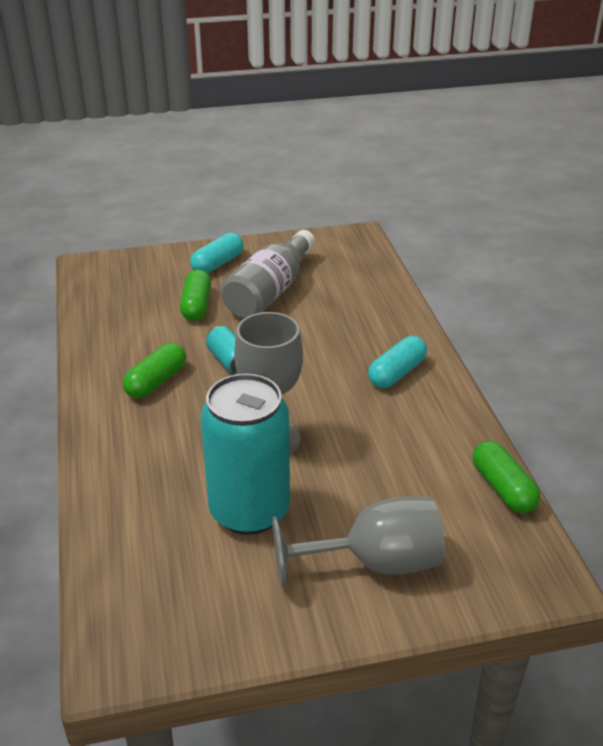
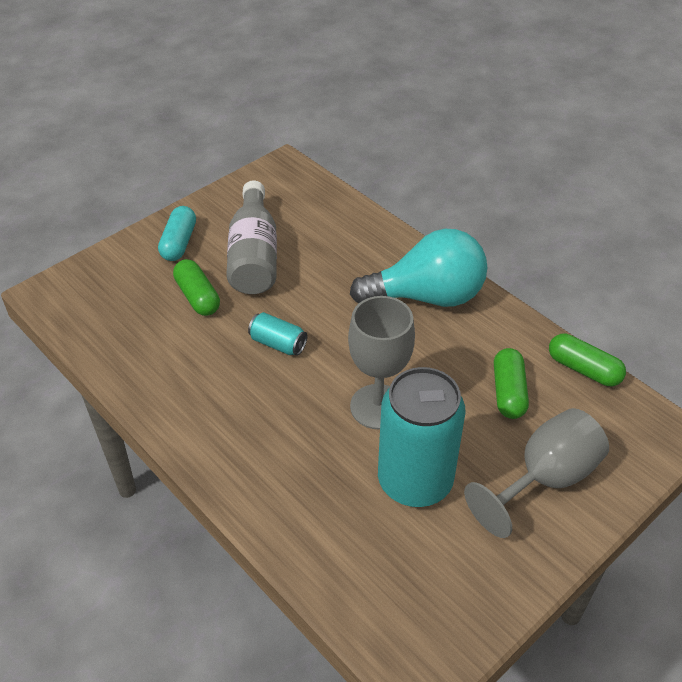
camera: 30 degrees left, 10 degrees up
(156, 381) = (229, 393): green capsule -> green capsule (508, 392)
(397, 373) = (427, 297): turquoise capsule -> turquoise light bulb

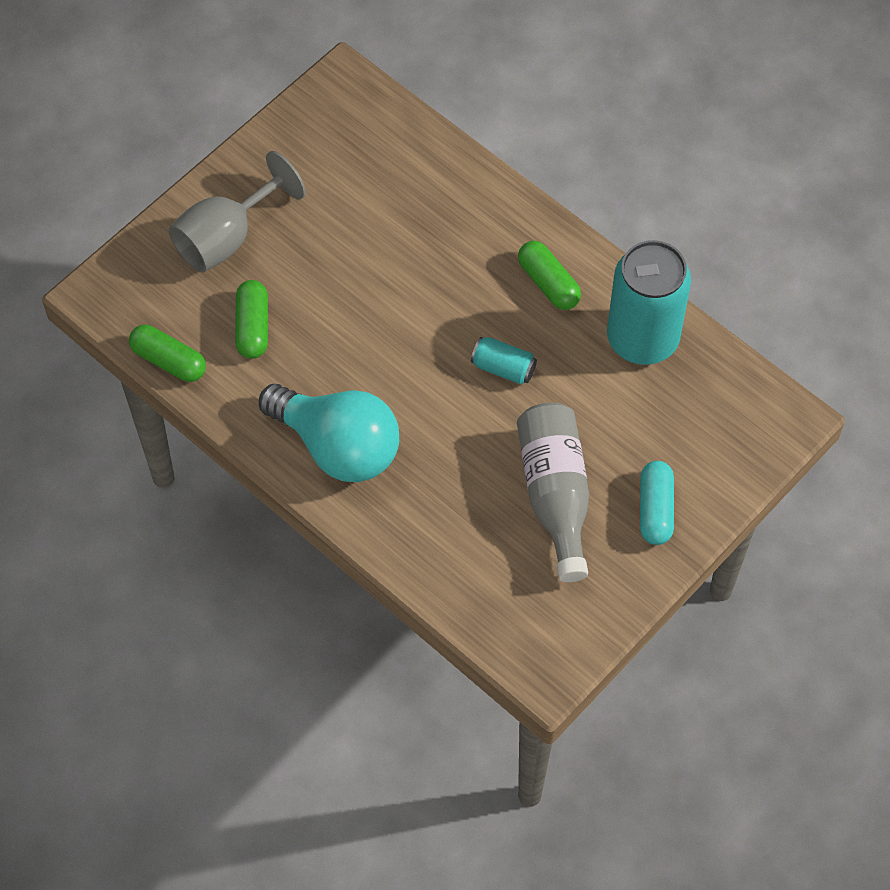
camera: 175 degrees right, 15 degrees up
(197, 297) = (609, 426): green capsule -> green capsule (548, 283)
(378, 407) = (388, 300): grey goblet -> none
(415, 481) = (349, 226): turquoise can -> turquoise can (642, 339)
(427, 297) = (338, 447): turquoise light bulb -> turquoise light bulb turned 135 degrees counterclockwise

